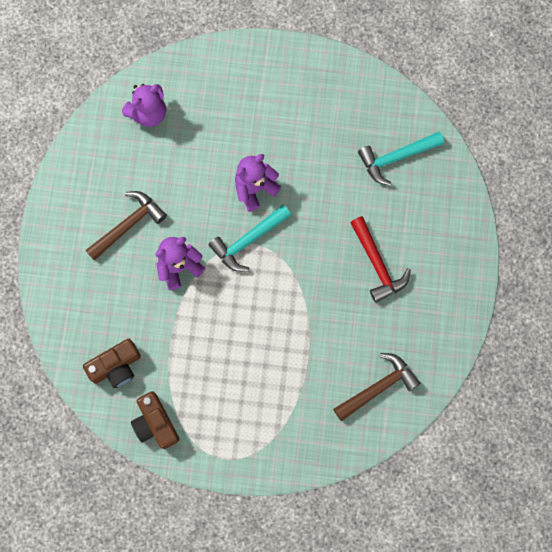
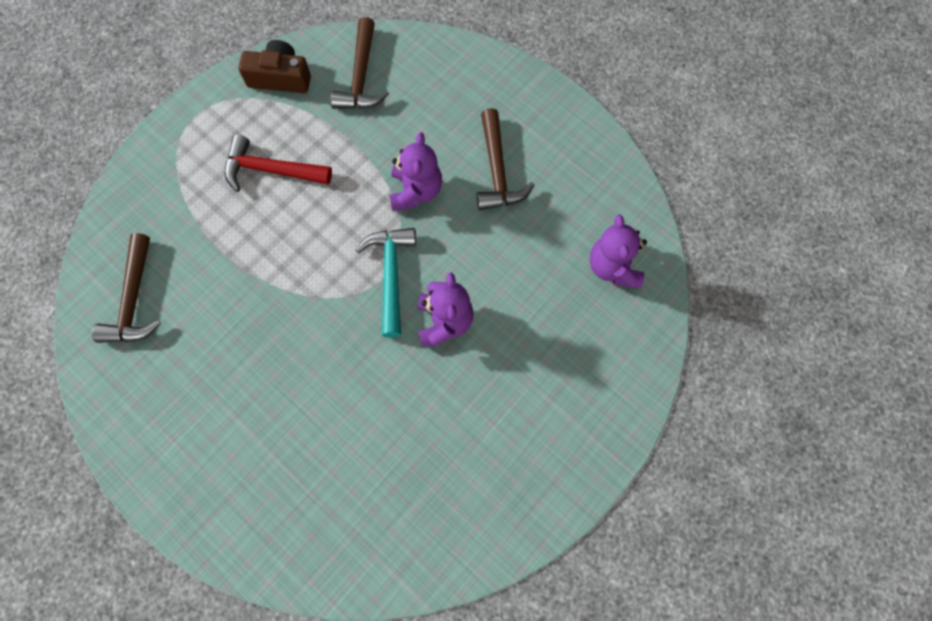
camera: 125 degrees right, 5 degrees down
(116, 367) = (361, 76): brown camera -> brown hammer
(377, 264) = (257, 394): red hammer -> red hammer (271, 170)
(396, 157) = (361, 511): turquoise hammer -> none

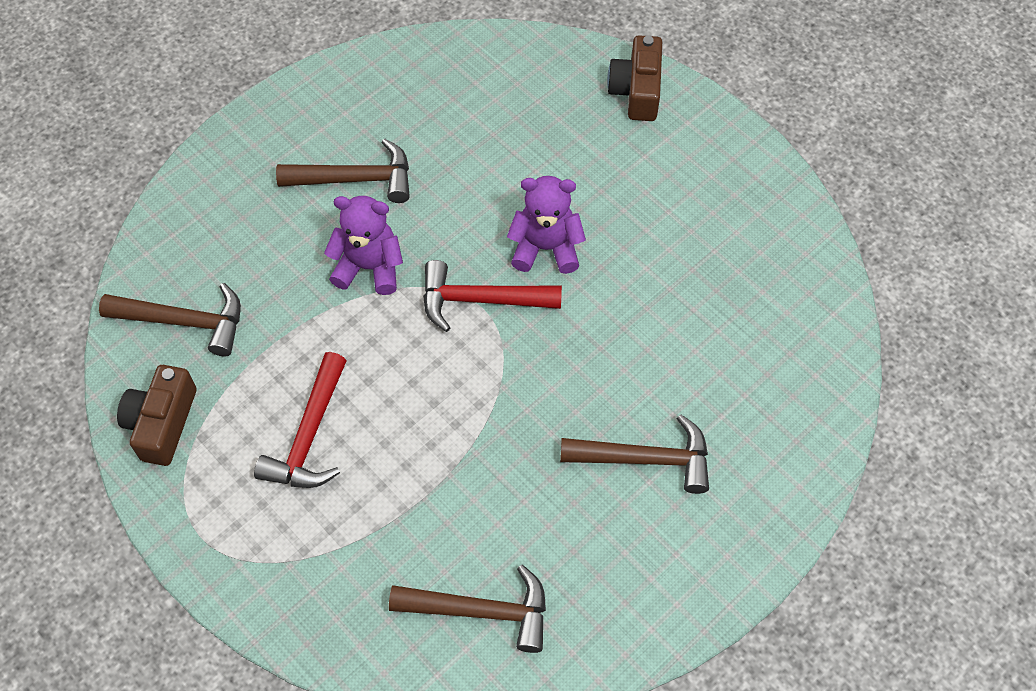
camera: 85 degrees left, 10 degrees down
(252, 412) = (645, 459): none -> brown hammer
(391, 275) = (481, 300): turquoise hammer -> red hammer
(613, 267) = (496, 81): purple teddy bear -> none
(622, 389) = (636, 90): none -> brown camera

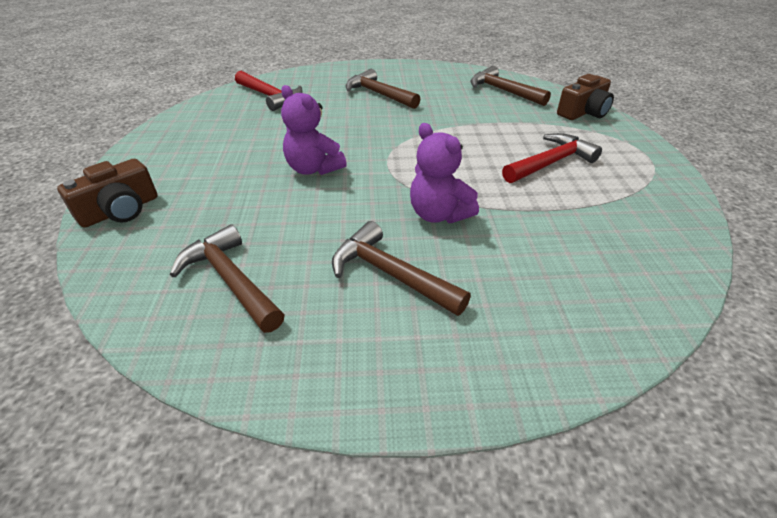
camera: 140 degrees left, 20 degrees down
(162, 423) = (661, 208): brown camera -> brown camera (583, 112)
(184, 321) = (620, 254): brown hammer -> brown hammer (231, 280)
(481, 300) = (383, 167): red hammer -> red hammer (270, 96)

